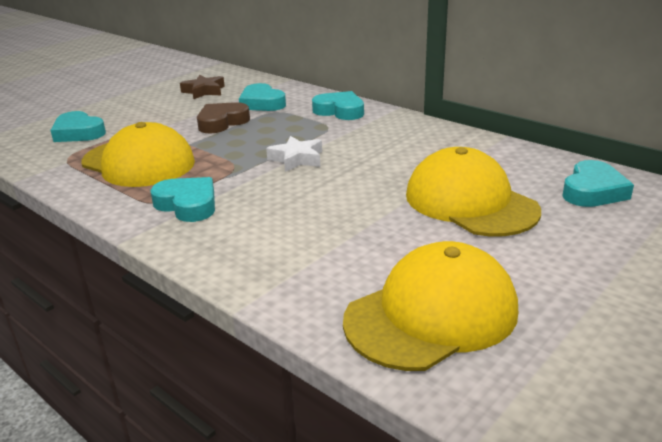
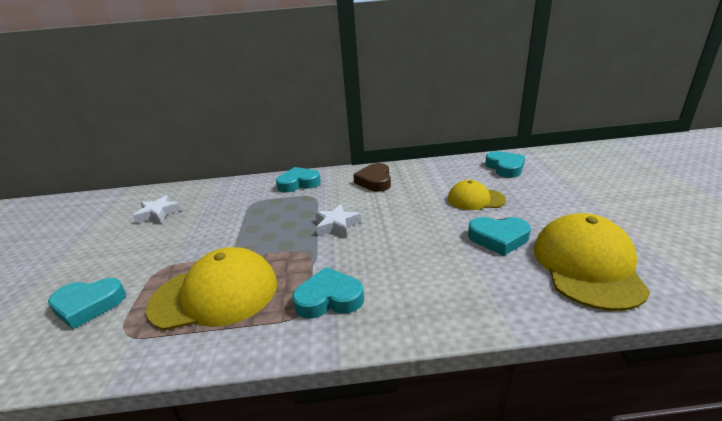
camera: 45 degrees left, 0 degrees up
(204, 91) = (158, 214): brown star -> white star
(222, 122) = (225, 228): brown heart -> brown heart (375, 181)
(262, 103) = (230, 202): turquoise heart -> turquoise heart (498, 238)
(470, 202) = (475, 199): yellow cap -> yellow cap, size x0.59

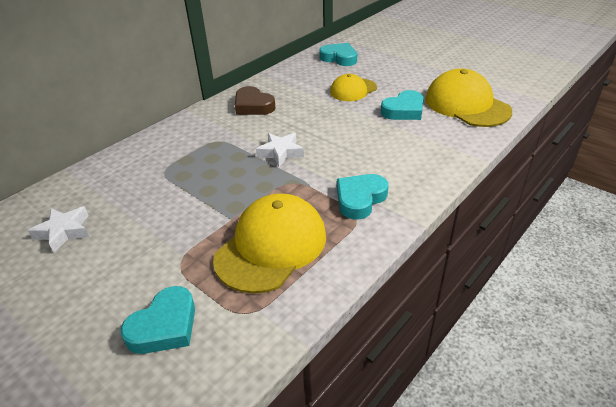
camera: 45 degrees left, 10 degrees up
(298, 183) = (181, 136): turquoise heart -> none

